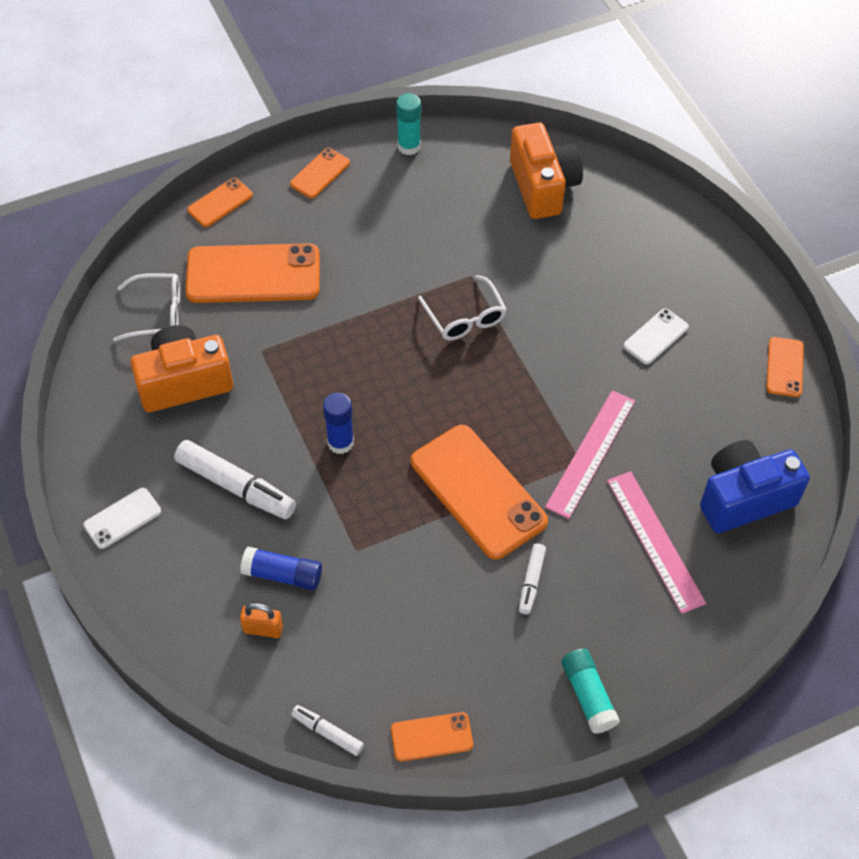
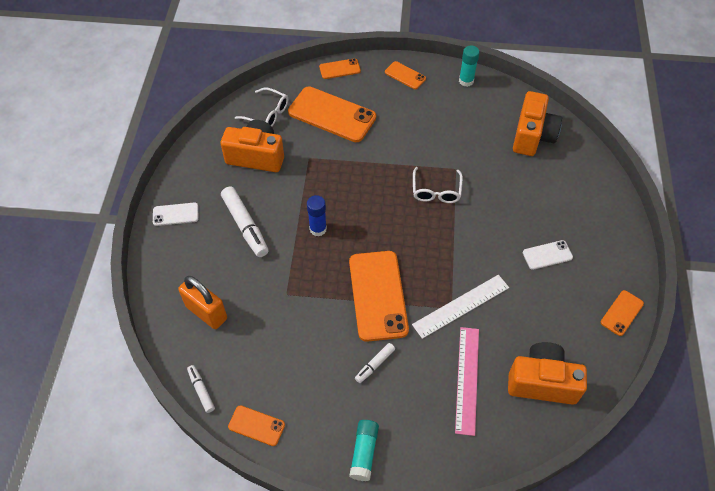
camera: 30 degrees right, 0 degrees up
(263, 629) = (206, 312): orange padlock -> orange padlock, size x1.79
(283, 575) = (237, 287): blue glue stick -> none
(320, 173) = (405, 75): orange phone -> orange phone turned 60 degrees clockwise
(590, 453) = (461, 306): pink ruler -> white ruler
(743, 498) = (542, 382): blue camera -> orange camera

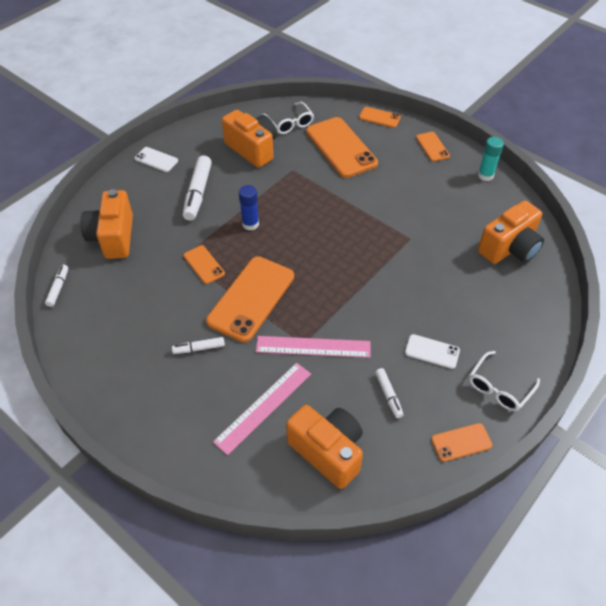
camera: 35 degrees right, 5 degrees down
(206, 312) = (113, 237): orange padlock -> orange camera
(256, 425) = (71, 336): orange phone -> orange phone (204, 264)
(364, 452) = (128, 408): turquoise glue stick -> none
(436, 191) = (376, 247): white glasses -> white glasses (499, 388)
(461, 306) = (313, 347): white ruler -> pink ruler
(546, 309) = (388, 395): none -> white marker

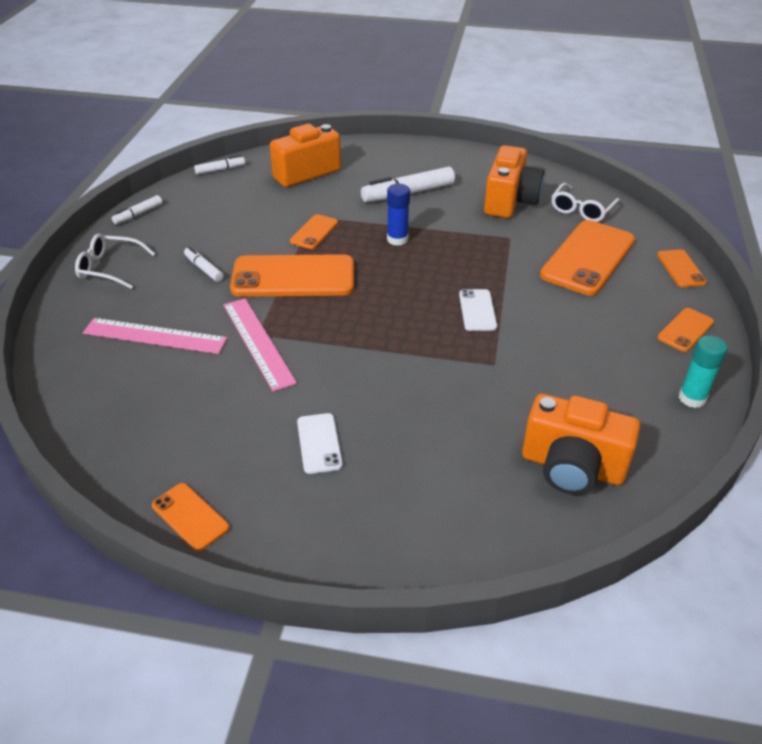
camera: 60 degrees right, 10 degrees down
(156, 160) = (428, 155): white phone -> white phone (477, 310)
(328, 451) = (120, 402): orange camera -> none
(388, 395) = (226, 425): white marker -> white marker (138, 214)
(499, 388) = (302, 530): white glasses -> white glasses (109, 268)

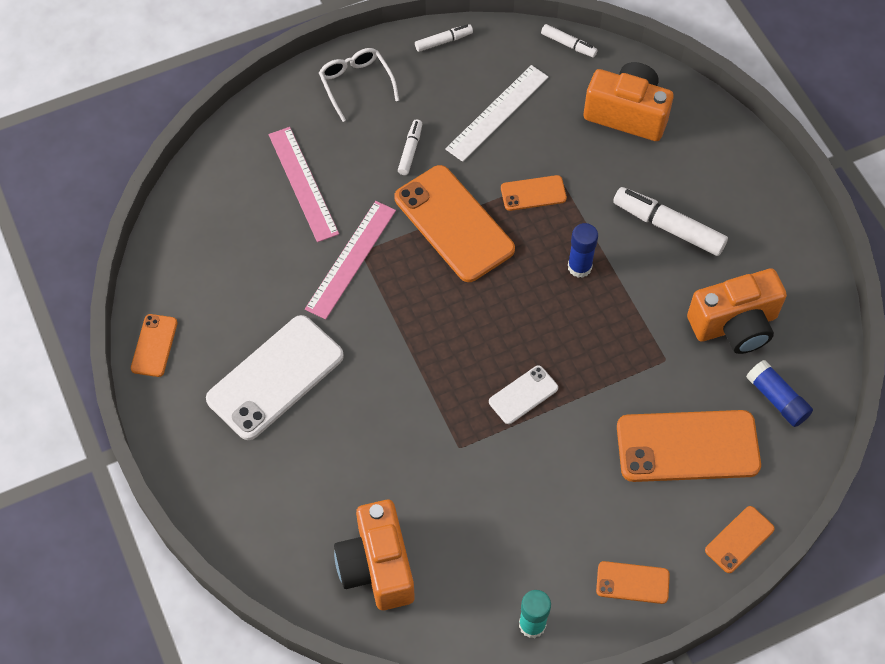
camera: 55 degrees right, 20 degrees up
(138, 214) = (443, 41): white marker -> white marker turned 150 degrees clockwise
(229, 218) = (497, 113): none -> white ruler
(319, 443) = (275, 377): white phone -> white phone, size x2.02
(581, 210) = (777, 399): white glasses -> blue glue stick

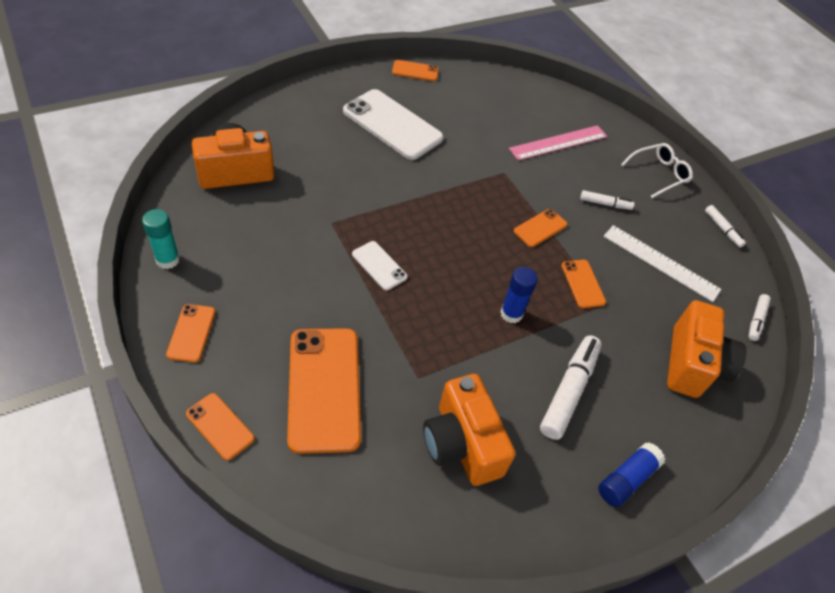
camera: 80 degrees right, 10 degrees down
(351, 259) = (496, 166): pink ruler -> none
(454, 224) = (540, 228): orange phone -> orange phone, size x0.49
(777, 399) = (375, 478): blue glue stick -> blue glue stick (626, 479)

